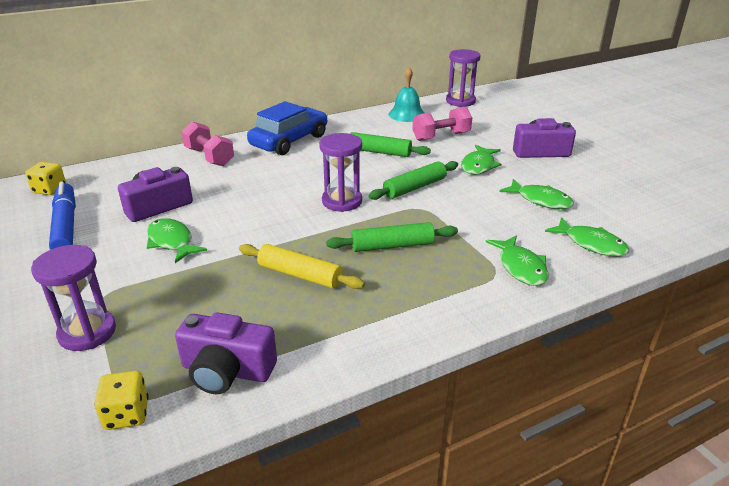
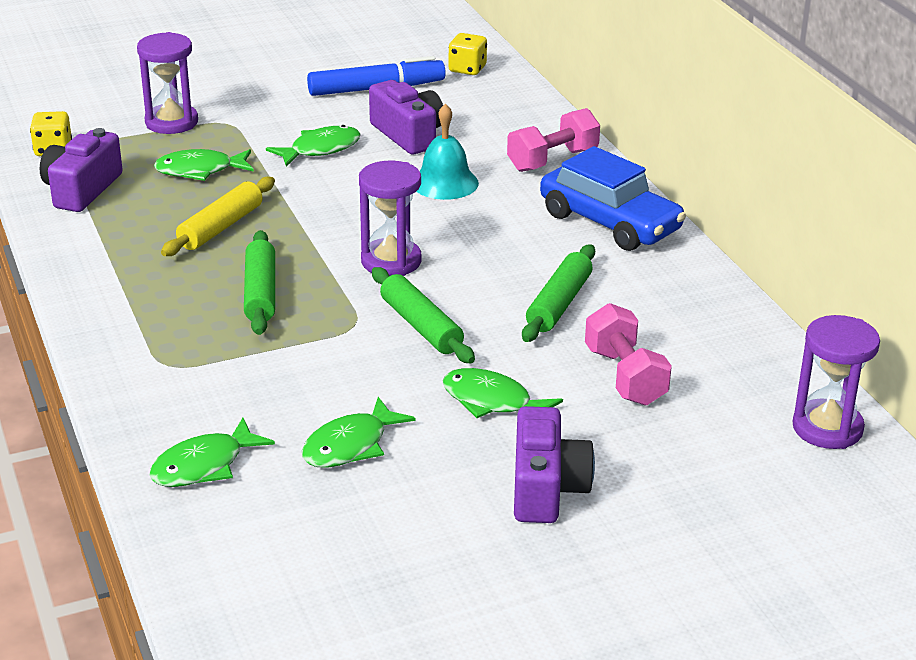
camera: 95 degrees right, 0 degrees up
(407, 114) = (740, 348): turquoise bell -> turquoise bell (445, 182)
(520, 267) = (171, 387): green fish -> green fish (200, 170)

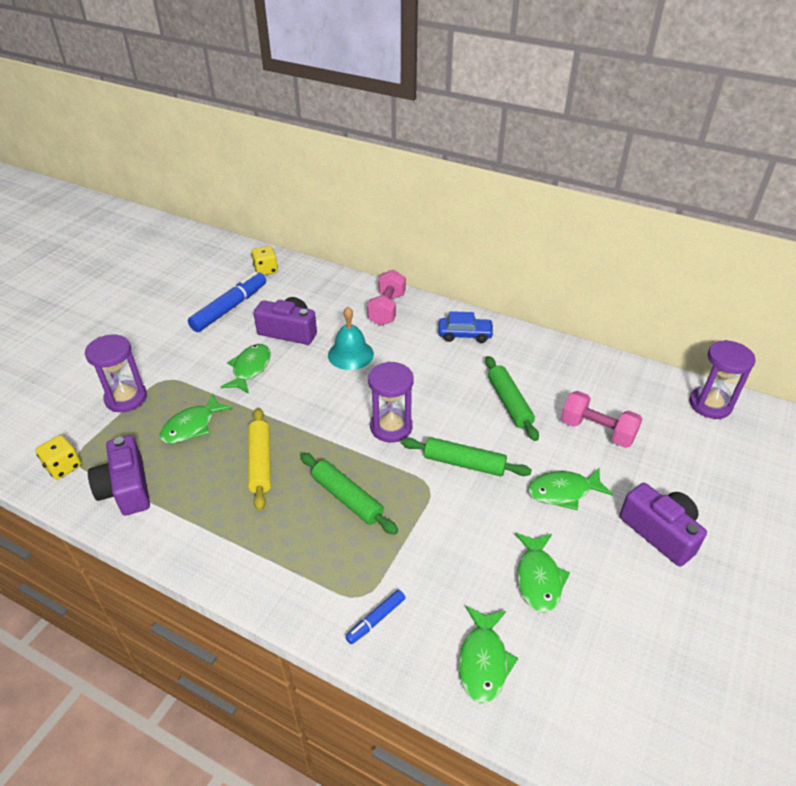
camera: 40 degrees left, 10 degrees up
(155, 386) = (376, 619): none -> blue marker
(610, 222) = (465, 335): blue car -> blue car, size x0.58

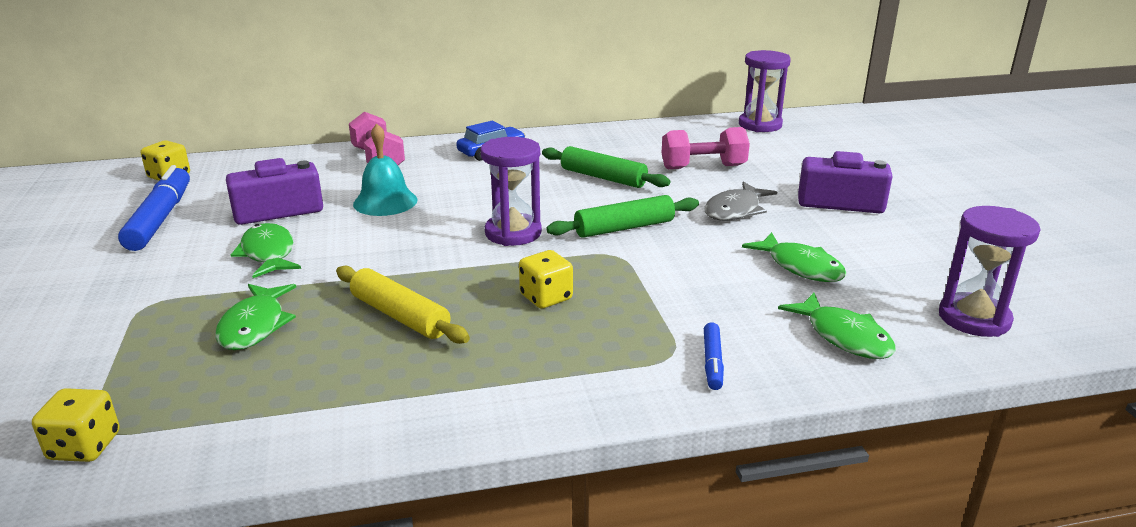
camera: 40 degrees left, 15 degrees down
(126, 398) = (104, 343): purple hourglass -> purple hourglass (974, 318)
(126, 488) = (233, 417): purple camera -> none
(347, 498) = (546, 297): green rolling pin -> yellow dice
(563, 492) = (735, 210): green fish -> grey fish

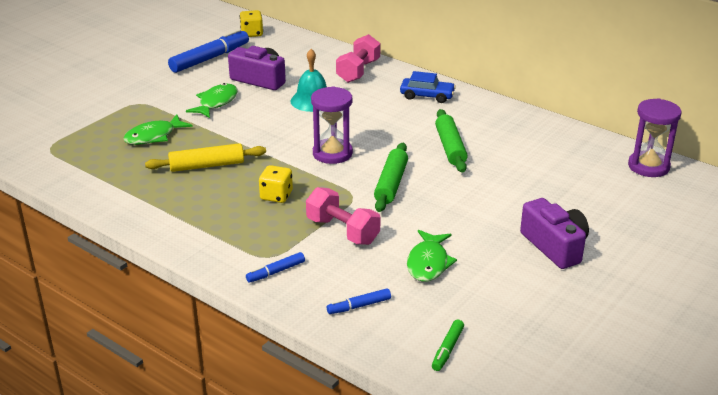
camera: 50 degrees right, 5 degrees up
(84, 446) = (37, 152): yellow dice -> none
(400, 316) = (207, 165): yellow rolling pin -> yellow rolling pin turned 75 degrees clockwise
(624, 228) = (391, 184): green rolling pin -> green rolling pin turned 75 degrees clockwise
(703, 167) = (527, 174): pink dumbbell -> pink dumbbell (342, 231)
(735, 210) = (476, 211): grey fish -> none
(843, 336) = (359, 306): green fish -> blue marker
(974, 318) = (447, 349): purple hourglass -> green marker

